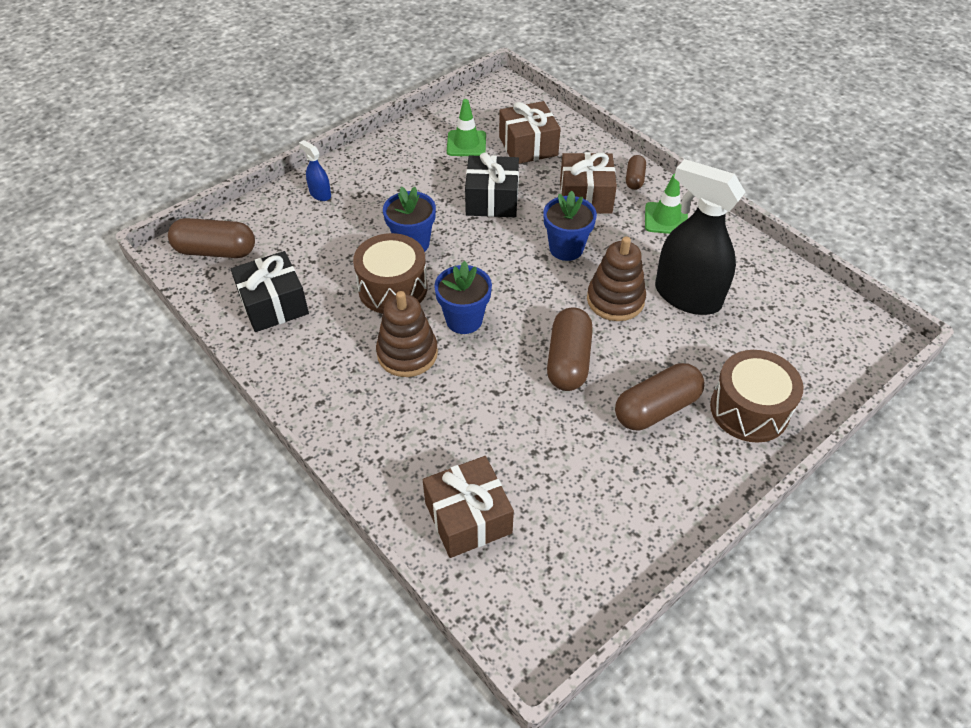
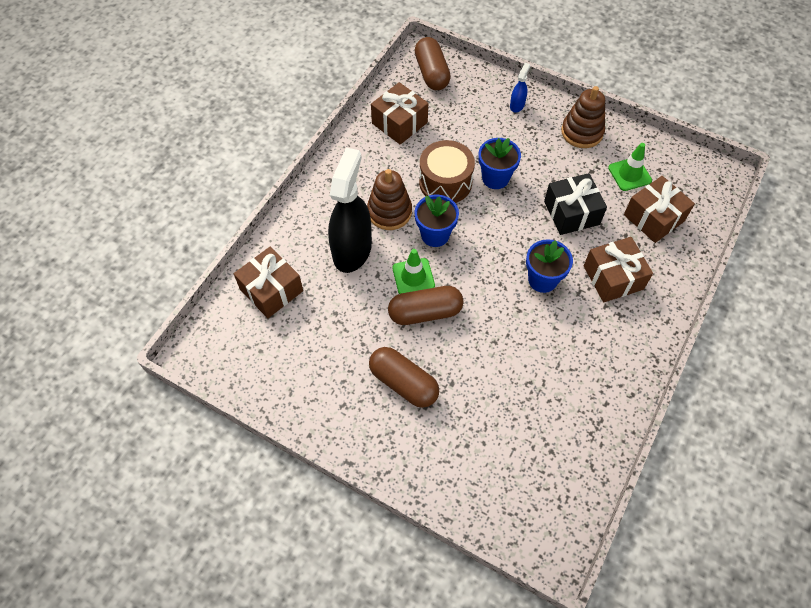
camera: 70 degrees right, 10 degrees up
(273, 304) = (399, 123): black gift -> brown gift
(615, 300) = (502, 329): brown stacking toy -> brown stacking toy (582, 132)
(634, 179) = (658, 309): brown capsule -> none
(666, 219) = (619, 346): green traffic cone -> green traffic cone (413, 277)
(687, 296) = (532, 381): black spray bottle -> black spray bottle (352, 250)
(749, 409) = (429, 451): brown drum -> none

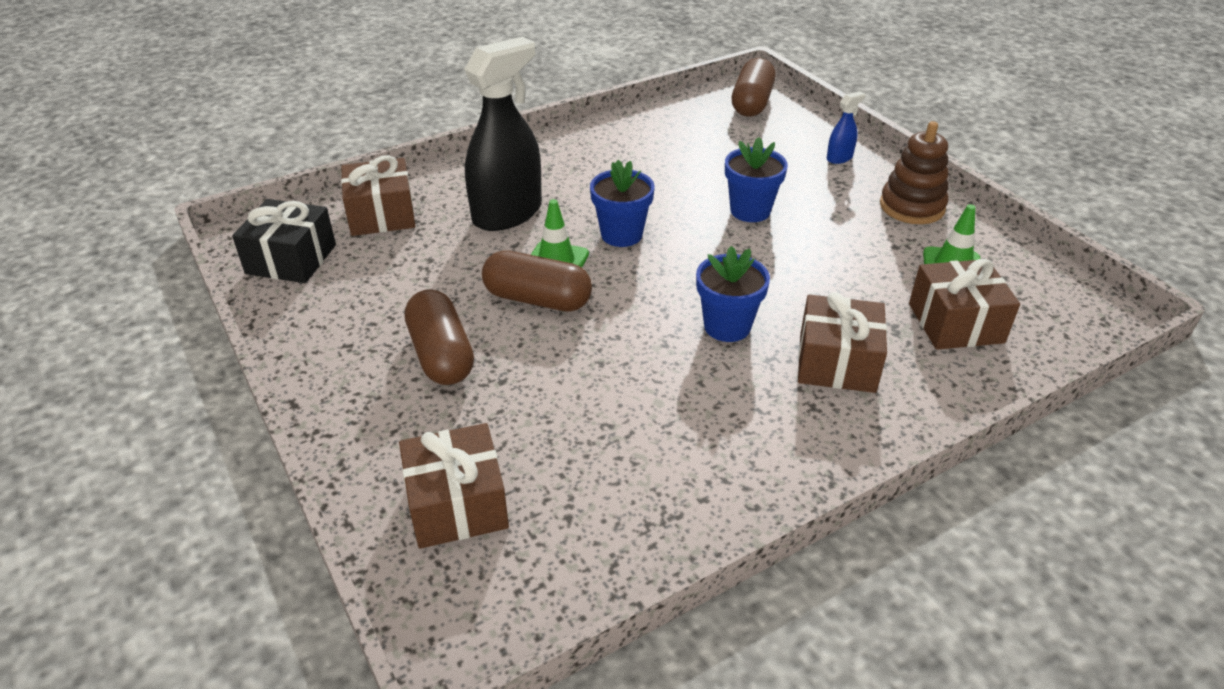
camera: 30 degrees right, 20 degrees down
(389, 212) = (585, 197): brown stacking toy -> none
(399, 123) = (672, 130): brown gift -> brown gift (457, 504)
(445, 182) = (680, 194): brown drum -> none
(571, 213) = (829, 276): black gift -> black gift (291, 259)

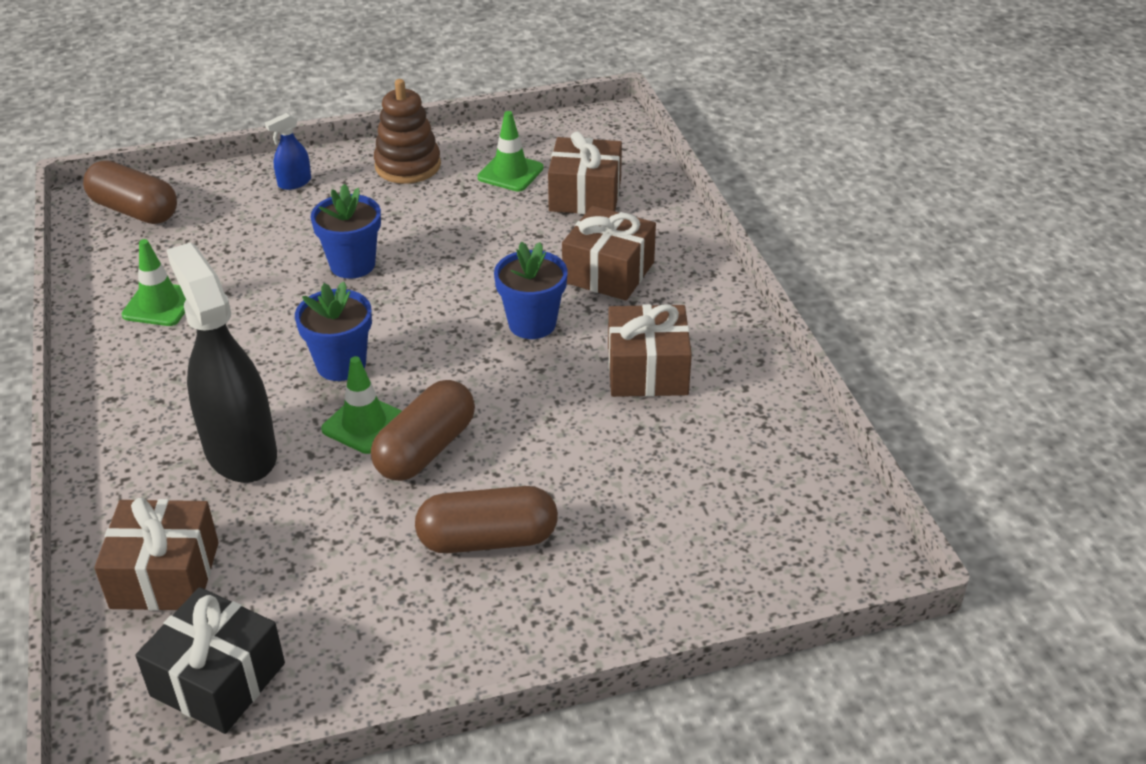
camera: 75 degrees left, 0 degrees up
(457, 504) = (711, 547): brown gift -> brown gift (647, 370)
(651, 141) = (160, 304): none -> green traffic cone
(839, 158) = (294, 183): blue spray bottle -> blue spray bottle turned 105 degrees counterclockwise

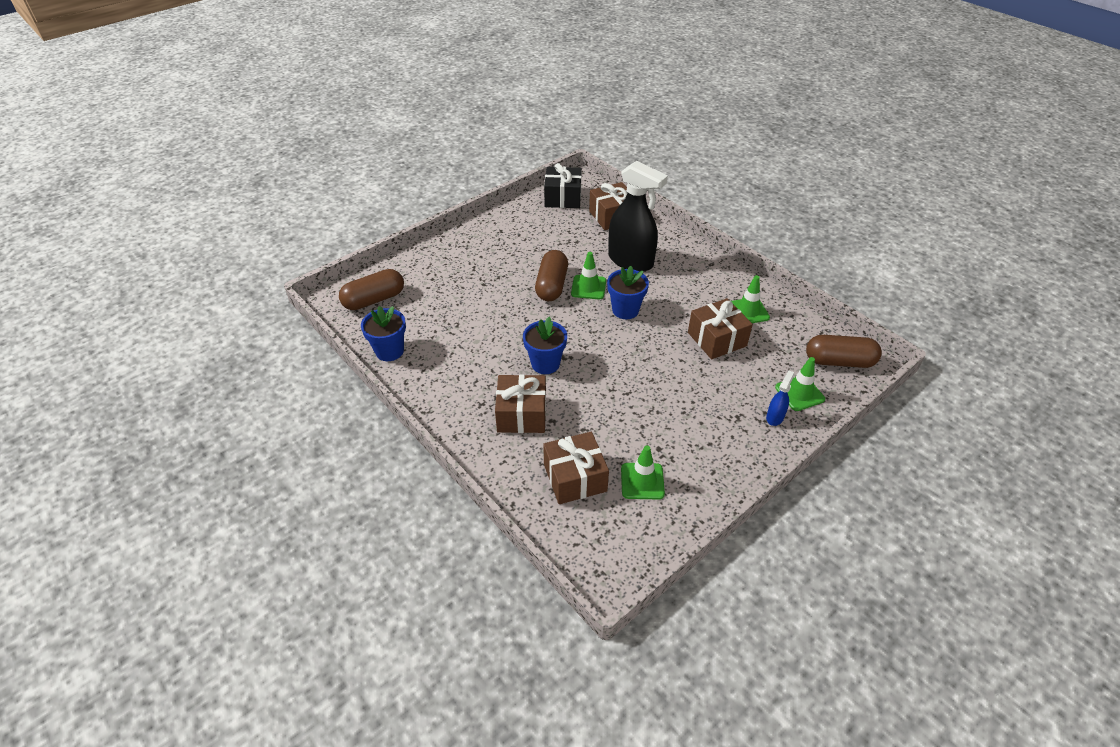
camera: 155 degrees right, 5 degrees up
(233, 195) = (799, 393): none -> green traffic cone
(352, 264) = (676, 368): blue flower pot -> blue flower pot (389, 351)
(408, 166) = (718, 461): brown stacking toy -> none
(488, 539) = (499, 261): brown capsule -> brown capsule (374, 300)
(647, 370) = (467, 356): brown gift -> brown gift (717, 339)

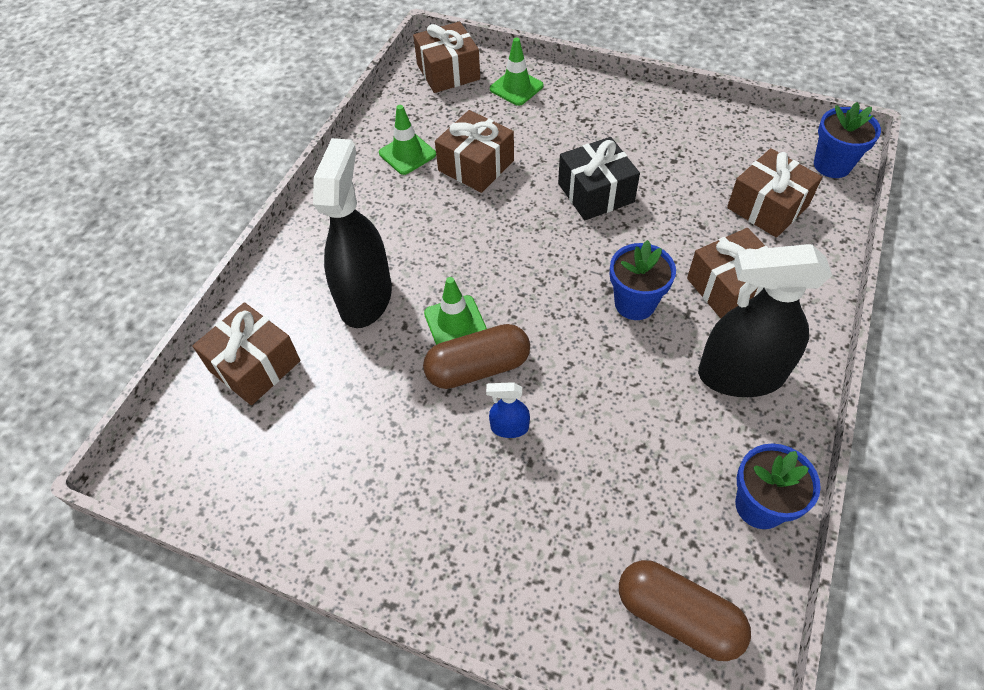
camera: 115 degrees left, 10 degrees up
(461, 384) = (740, 375): none -> black spray bottle
(563, 198) = (222, 466): black gift -> black gift (596, 193)
(625, 310) = (478, 264): blue flower pot -> blue flower pot (832, 165)
(642, 481) = (724, 158): green traffic cone -> none
(775, 417) = (563, 96): blue spray bottle -> blue spray bottle (509, 427)
(839, 361) = (448, 72): brown capsule -> brown gift

